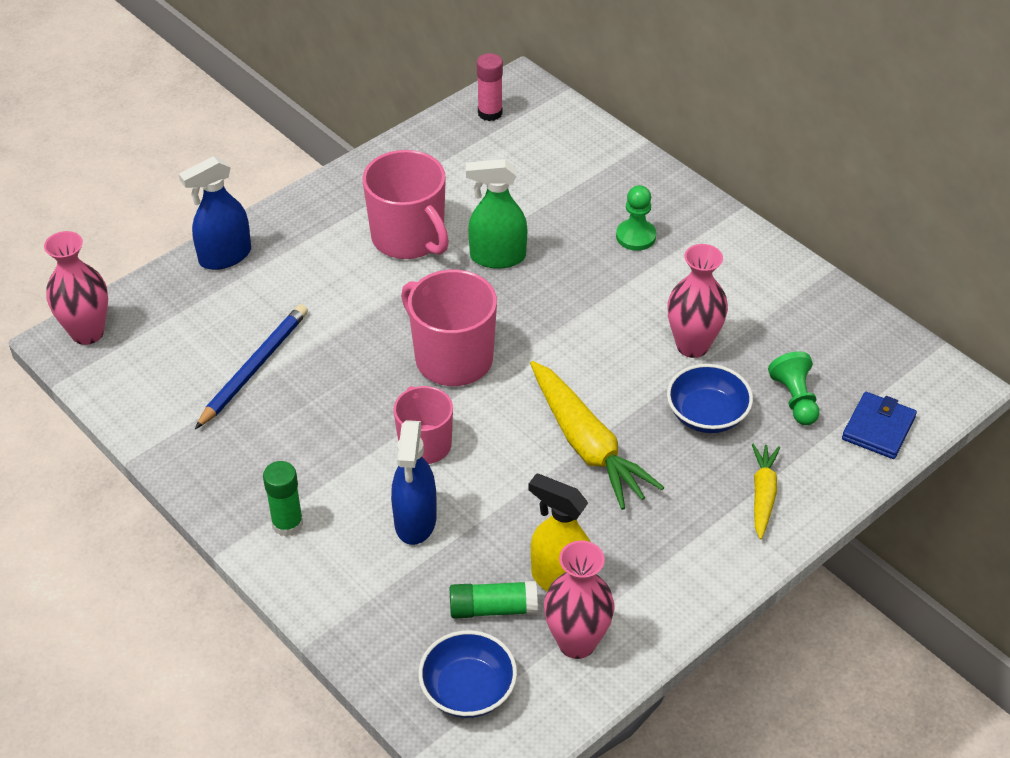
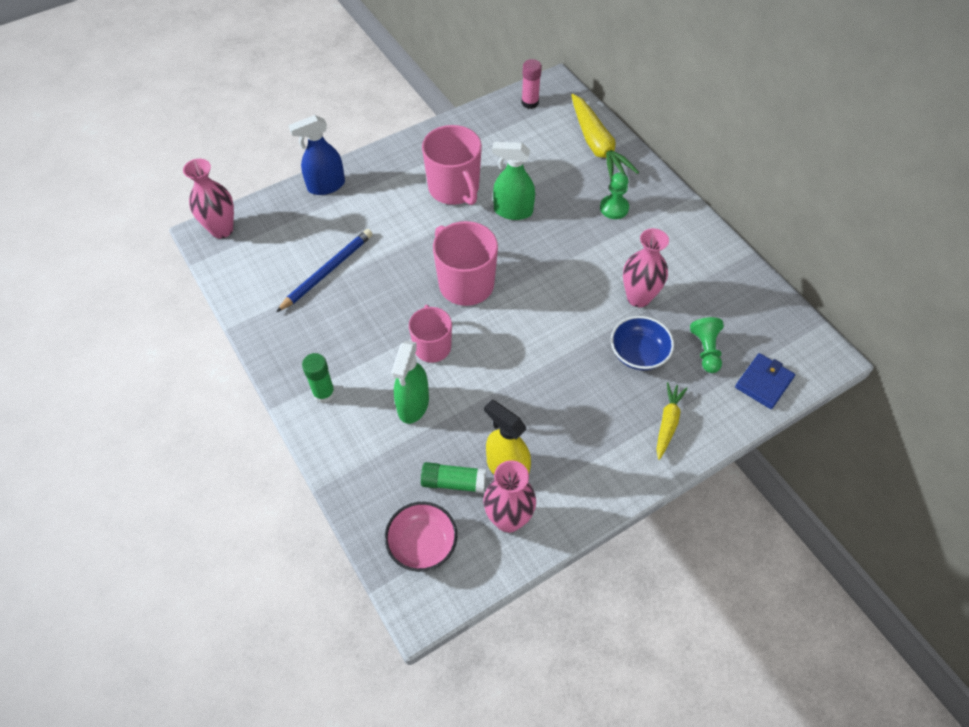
camera: 10 degrees right, 10 degrees up
(415, 521) = (413, 405): blue spray bottle -> green spray bottle
(468, 690) = (422, 544): blue bowl -> pink bowl
(587, 445) = (547, 364): yellow carrot -> yellow carrot (597, 145)

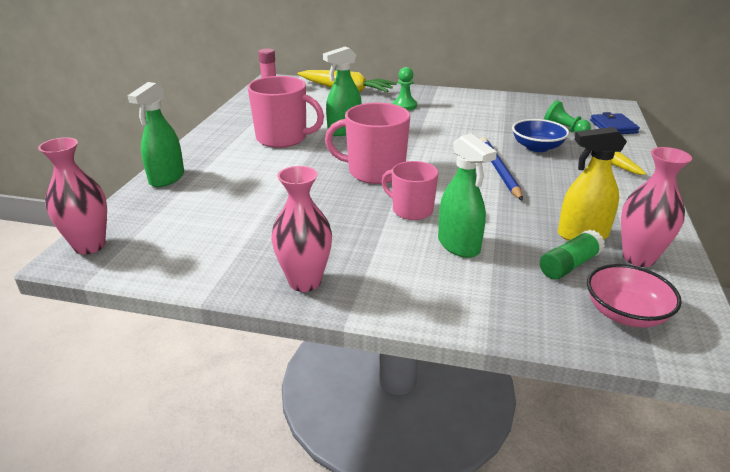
camera: 45 degrees left, 25 degrees down
(324, 393) = (376, 283): green glue stick -> none
(326, 186) = (166, 178): blue spray bottle -> green spray bottle
(327, 271) = (249, 218): blue pencil -> blue pencil (498, 170)
(638, 297) = (489, 129): pink vase -> pink vase (305, 282)

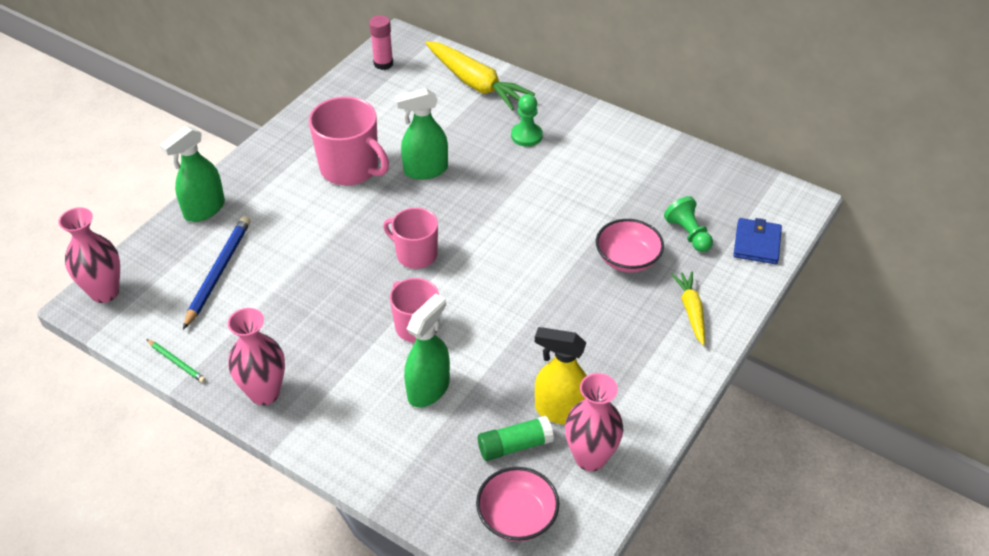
camera: 20 degrees right, 15 degrees up
(196, 279) = (177, 362): none -> green pencil
(374, 172) = (415, 254): pink mug -> pink mug, size x0.65
(459, 245) = (428, 389): green spray bottle -> green spray bottle turned 135 degrees counterclockwise
(498, 170) = (551, 288): blue pencil -> blue pencil (218, 272)
(537, 147) = (627, 259): blue bowl -> pink bowl

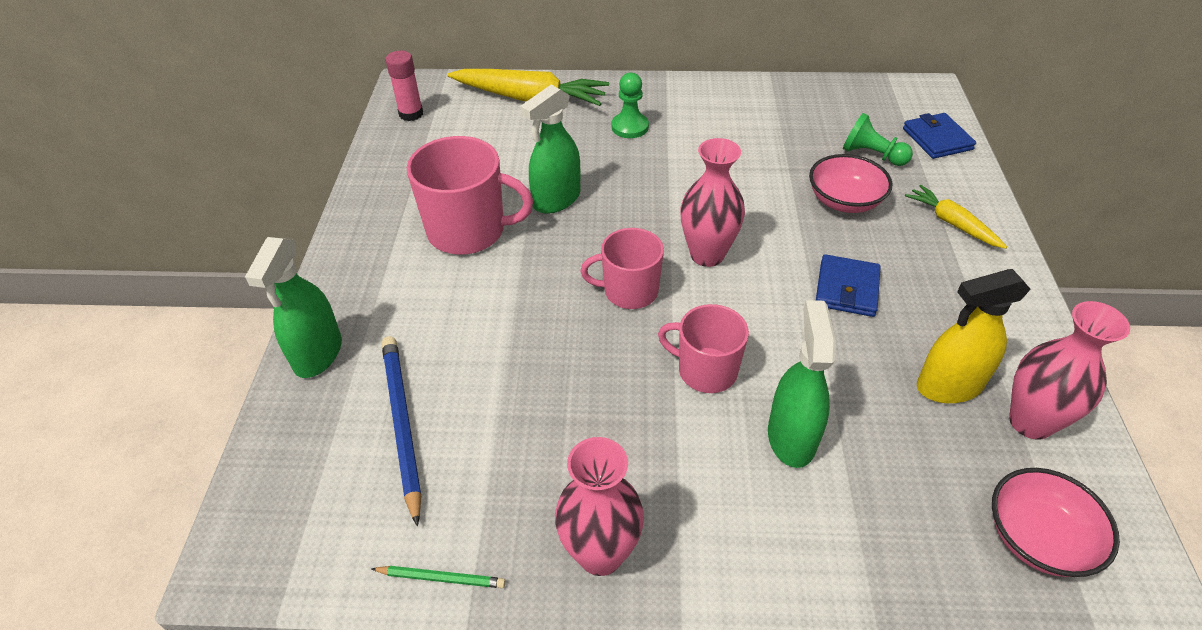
camera: 30 degrees left, 0 degrees up
(105, 292) = (252, 532): pink vase -> pink vase (707, 255)
(514, 446) = (946, 452): green glue stick -> none
(561, 319) = (847, 289): none -> blue wallet

